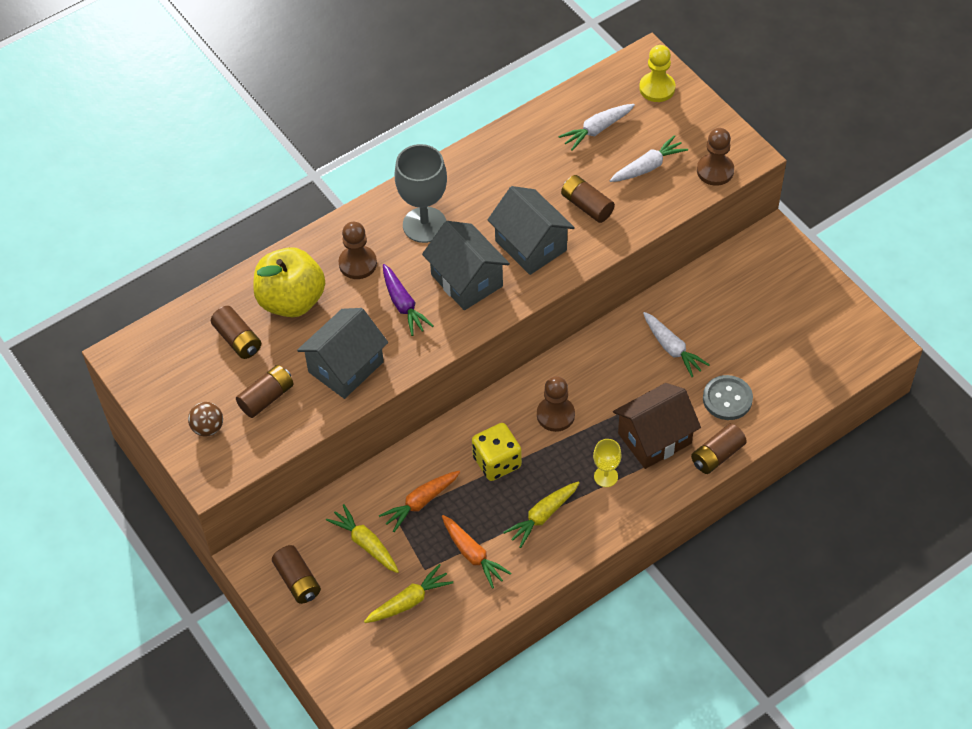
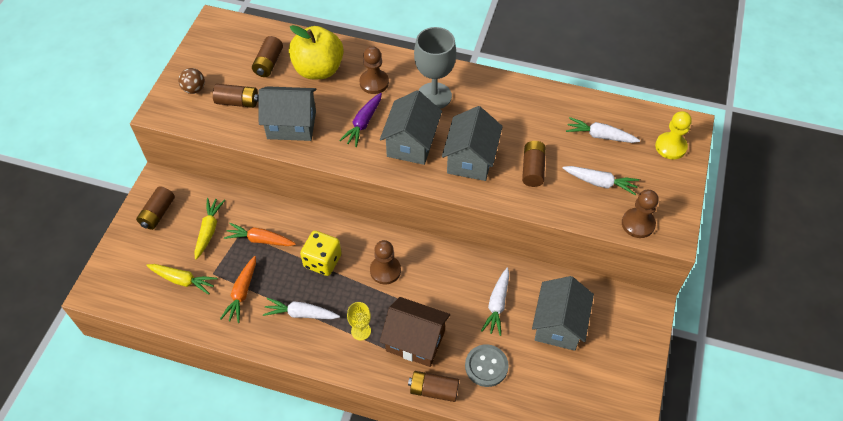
camera: 50 degrees right, 0 degrees up
(542, 516) = (301, 313): yellow carrot -> white carrot
(732, 315) = (558, 324): none -> grey house

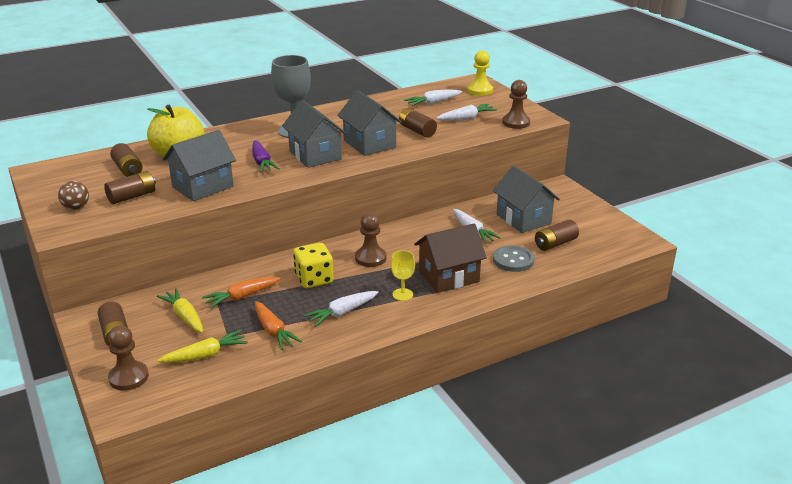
camera: 45 degrees left, 25 degrees down
(374, 83) = (237, 143): brown pawn -> brown pawn (128, 377)
(434, 390) = (500, 290): brown battery -> brown battery (555, 244)

